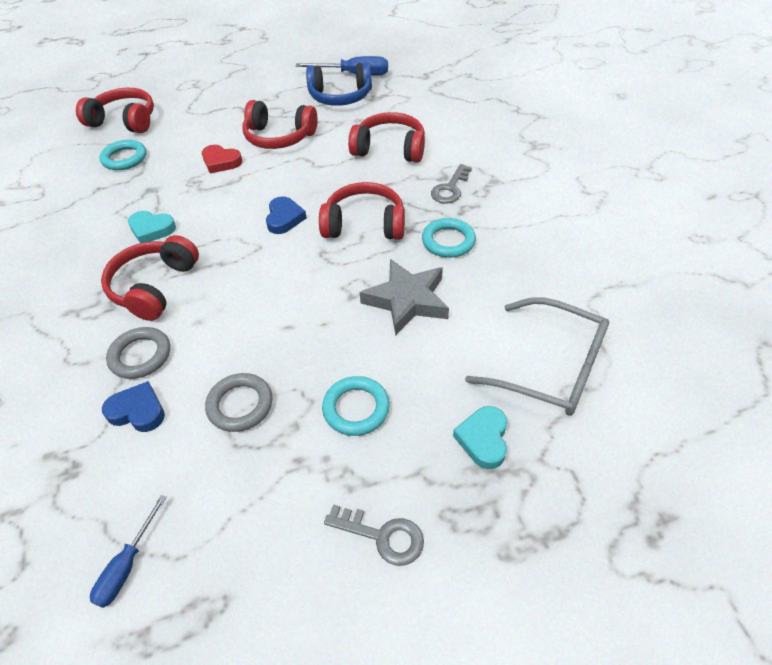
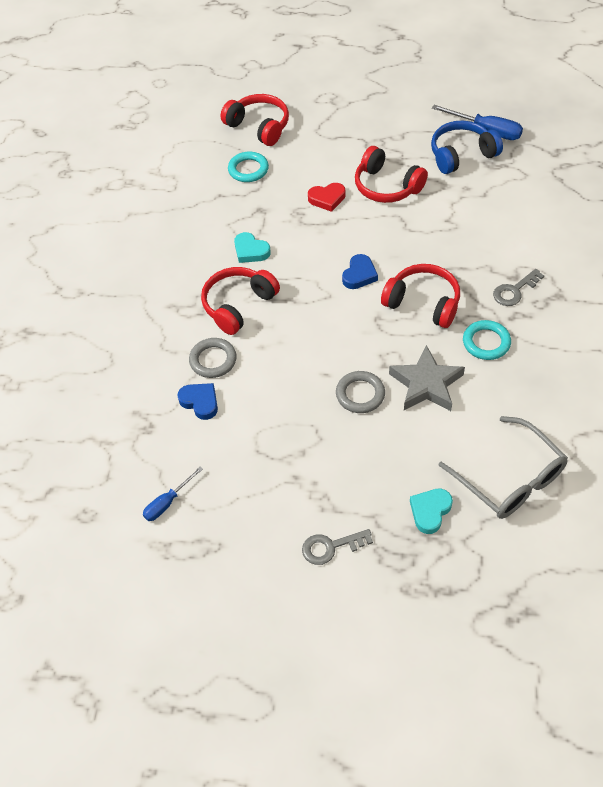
camera: 25 degrees right, 5 degrees up
(221, 162) = (327, 199): red heart -> red heart turned 60 degrees counterclockwise
(240, 405) = (270, 423): grey ring -> grey ring (360, 394)
(340, 96) = (461, 155): blue headphones -> blue headphones turned 135 degrees clockwise
(356, 408) = (350, 456): turquoise ring -> none
(382, 536) = (331, 547): grey key -> grey key turned 120 degrees clockwise
(390, 149) = (480, 230): red headphones -> none

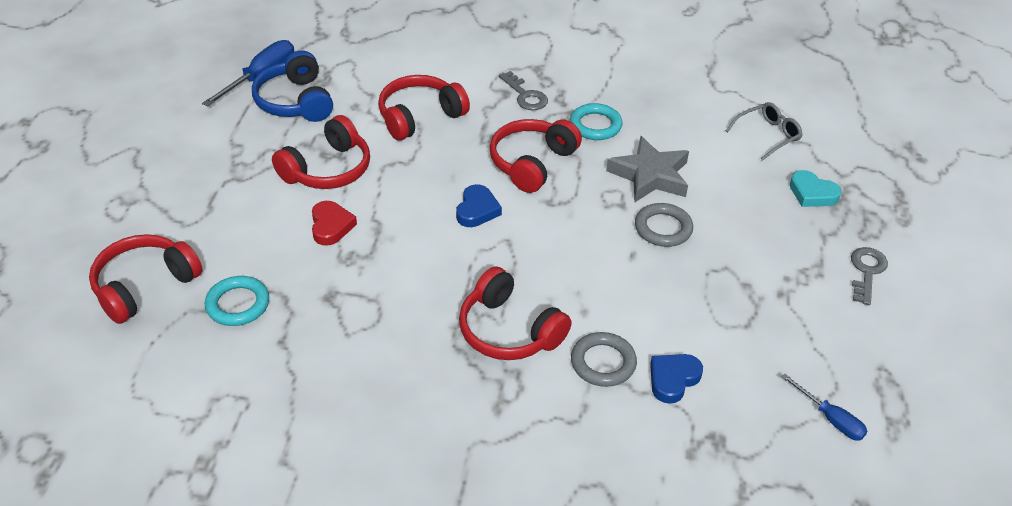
camera: 90 degrees left, 10 degrees down
(250, 251) = (409, 312): turquoise heart -> none
(331, 547) = (866, 272): grey key -> grey key turned 150 degrees counterclockwise
(359, 275) = (477, 210): blue heart -> blue heart turned 75 degrees clockwise
(464, 227) = (419, 117): none -> red headphones
(510, 479) = (768, 135): grey glasses -> grey glasses, size x0.59

